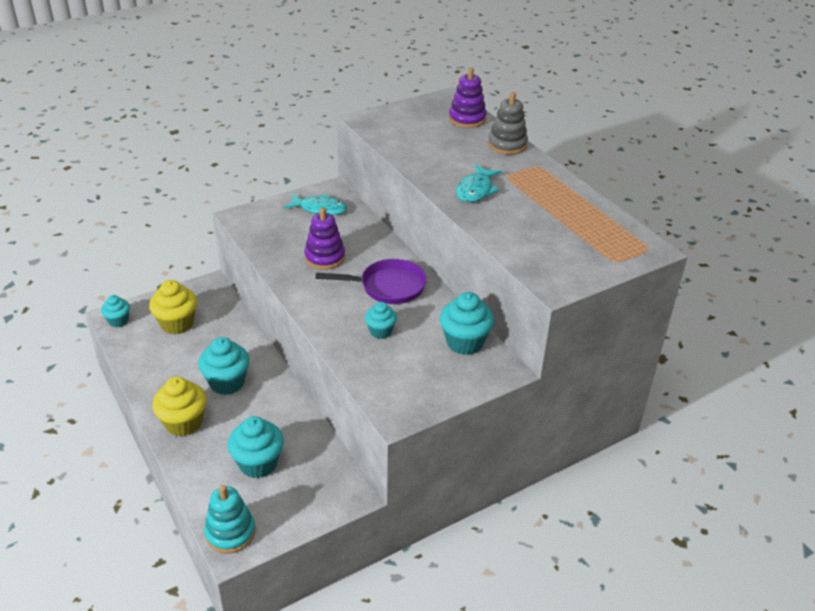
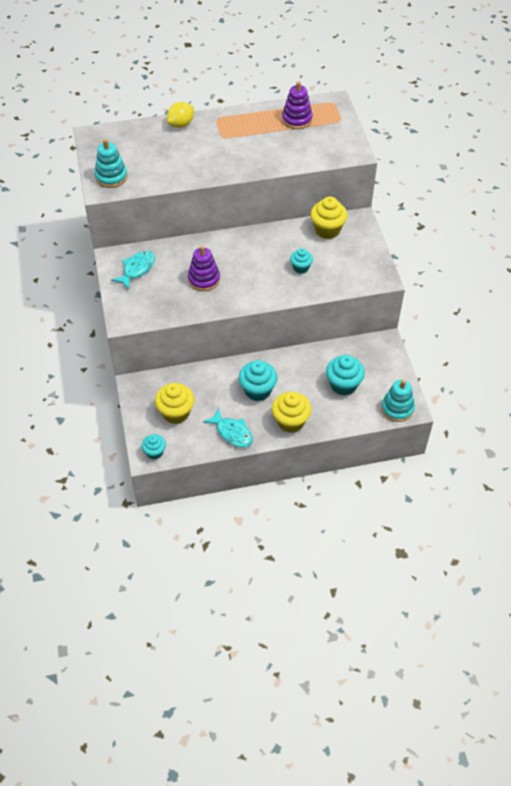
camera: 70 degrees left, 15 degrees up
(387, 287) = (254, 253): purple pan -> none
(388, 121) = (111, 177): none -> turquoise stacking toy
(464, 342) = (327, 230): turquoise cupcake -> yellow cupcake
(467, 119) = (131, 134): purple stacking toy -> purple stacking toy (297, 119)
(476, 190) = (234, 157): turquoise fish -> turquoise fish (232, 432)
(507, 145) = (181, 124): grey stacking toy -> yellow lemon

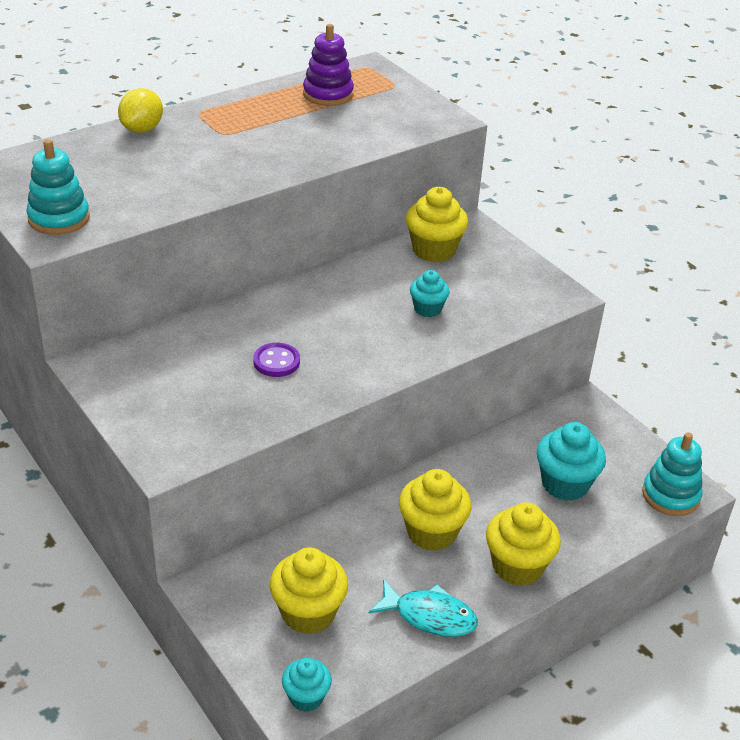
camera: 25 degrees left, 15 degrees down
(137, 269) = (146, 374): turquoise fish -> none
(204, 279) = (276, 362): purple stacking toy -> purple button
(257, 390) = (431, 532): turquoise cupcake -> yellow cupcake

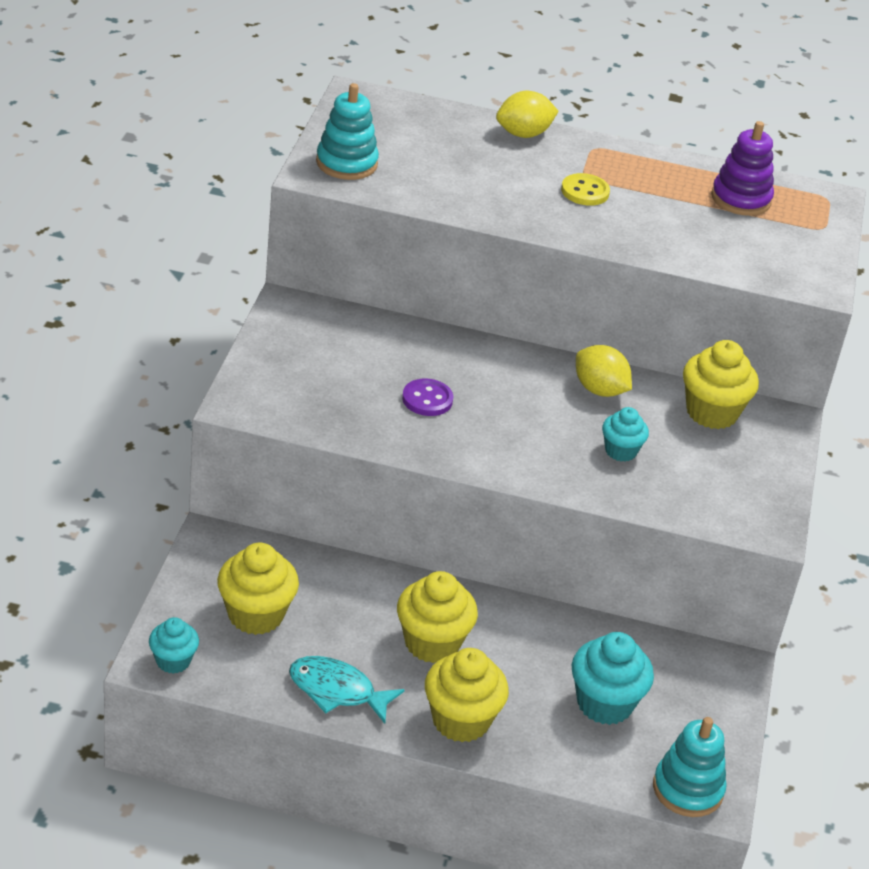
camera: 45 degrees right, 0 degrees up
(239, 143) = (585, 192): none -> yellow button
(359, 280) = (599, 390): none -> yellow lemon
(429, 616) = (337, 691): turquoise fish -> turquoise fish turned 135 degrees clockwise

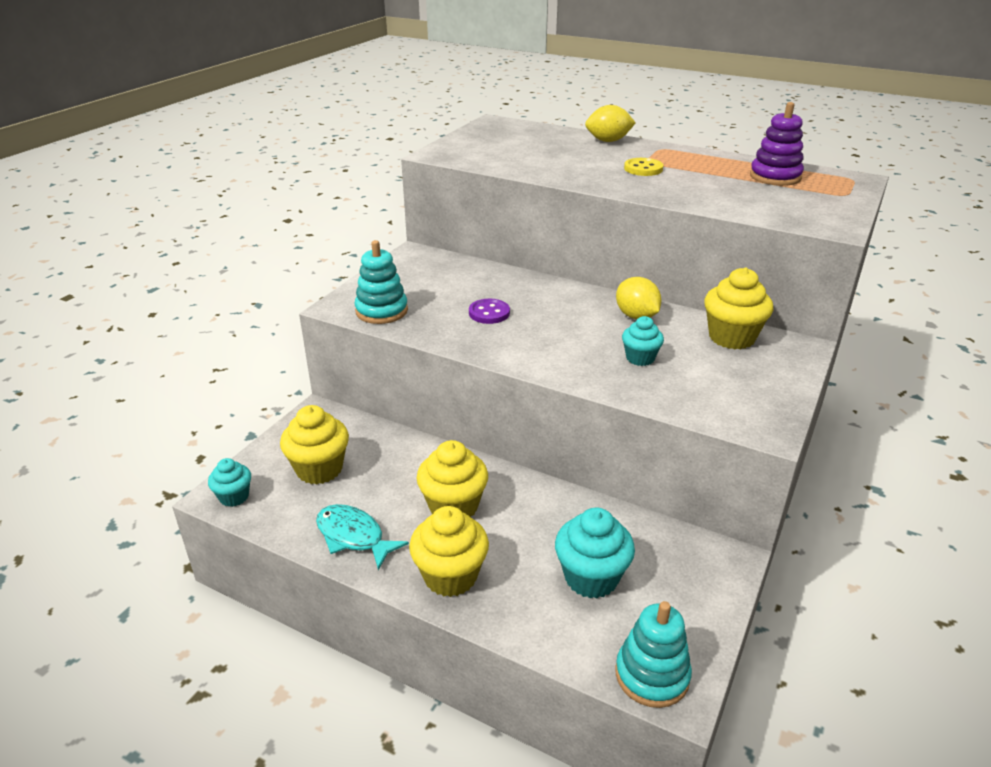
camera: 20 degrees right, 5 degrees down
(346, 163) = (464, 150): turquoise stacking toy -> turquoise stacking toy (381, 311)

